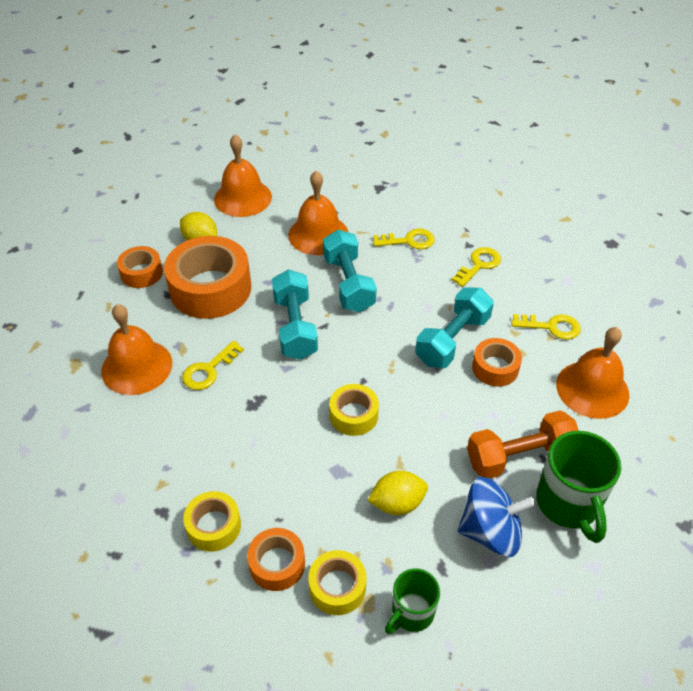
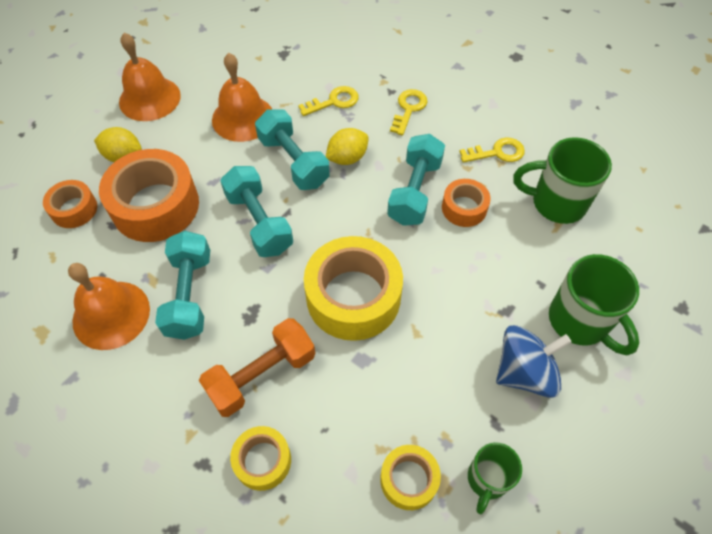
camera: 20 degrees left, 10 degrees up
(208, 370) = (189, 295): yellow key -> turquoise dumbbell
(277, 564) = (341, 477): orange tape -> none
(353, 415) = (353, 297): yellow tape -> yellow tape, size x1.91
(397, 503) = (430, 373): yellow lemon -> yellow lemon (347, 158)
(519, 457) = (520, 289): orange dumbbell -> orange dumbbell (262, 375)
(592, 389) = (556, 203): orange bell -> green mug

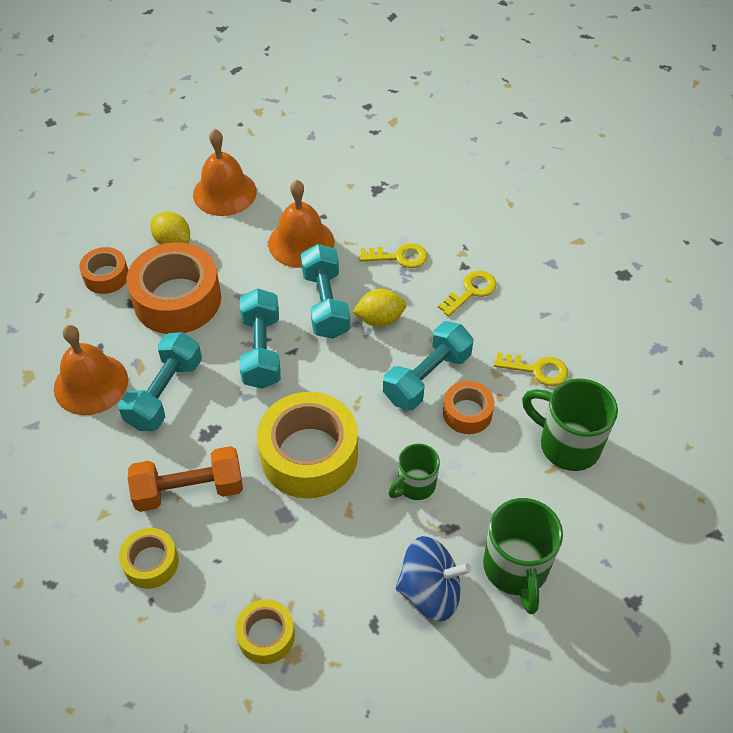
camera: 25 degrees right, 5 degrees down
(487, 480) = (336, 668): green mug -> green mug (415, 485)

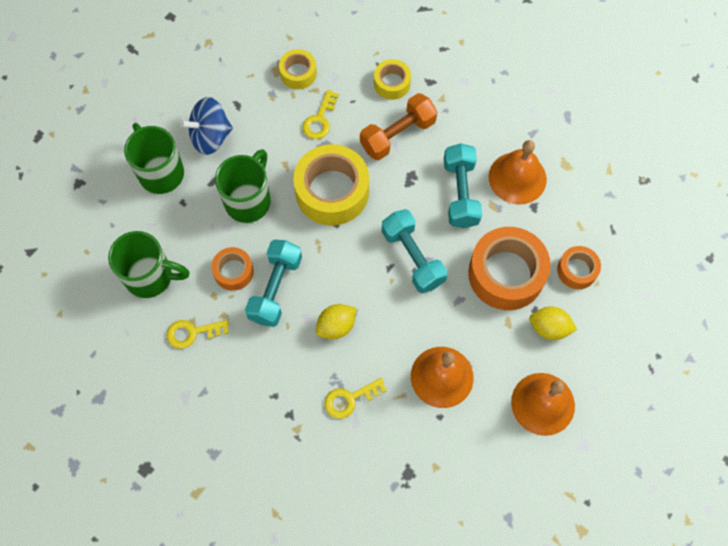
camera: 155 degrees right, 15 degrees up
(325, 304) = (387, 322): turquoise dumbbell -> none
(415, 485) = (249, 200): green mug -> green mug, size x1.64
(471, 291) = (273, 389): yellow key -> yellow key (320, 120)

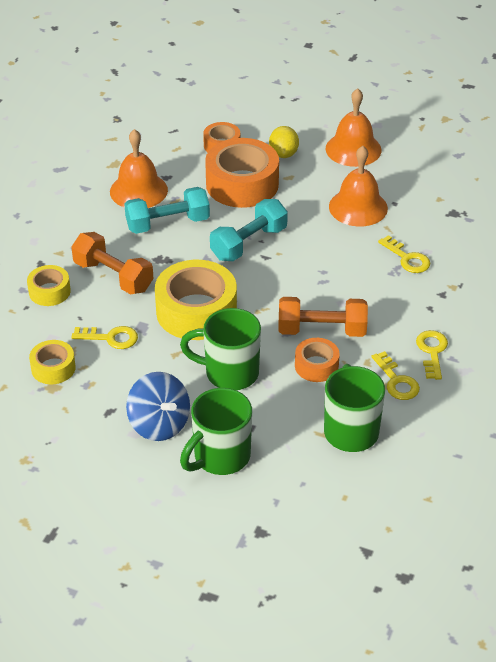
camera: 105 degrees left, 25 degrees down
(217, 376) = (432, 351): none -> yellow key
(275, 289) = (321, 330): turquoise dumbbell -> orange dumbbell
(336, 326) = (341, 280): yellow lemon -> none

